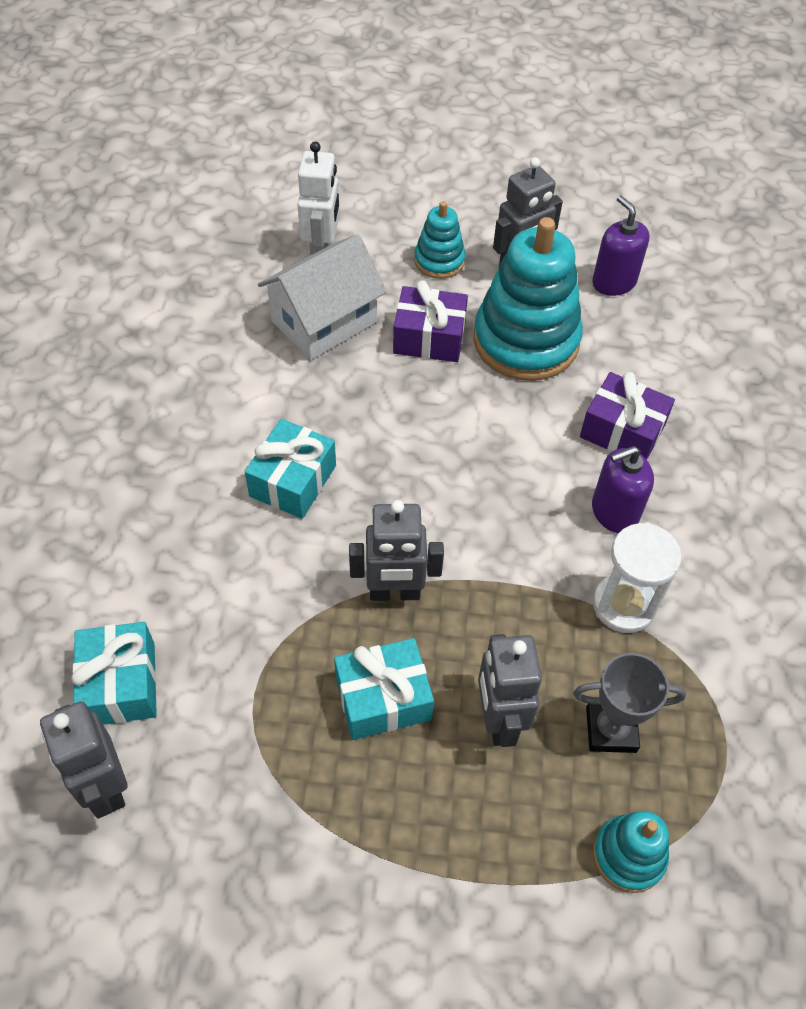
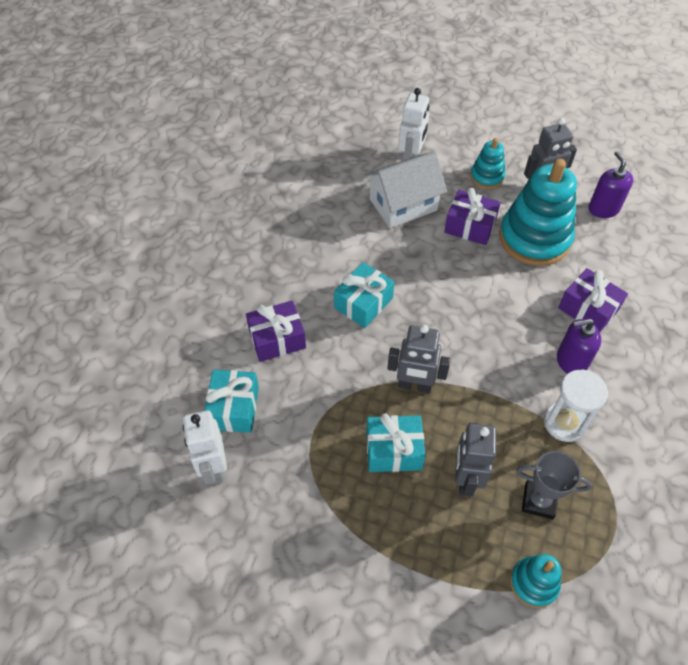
camera: 15 degrees right, 0 degrees up
(105, 786) = (213, 468): grey robot -> white robot
(169, 561) = (277, 339): none -> purple gift

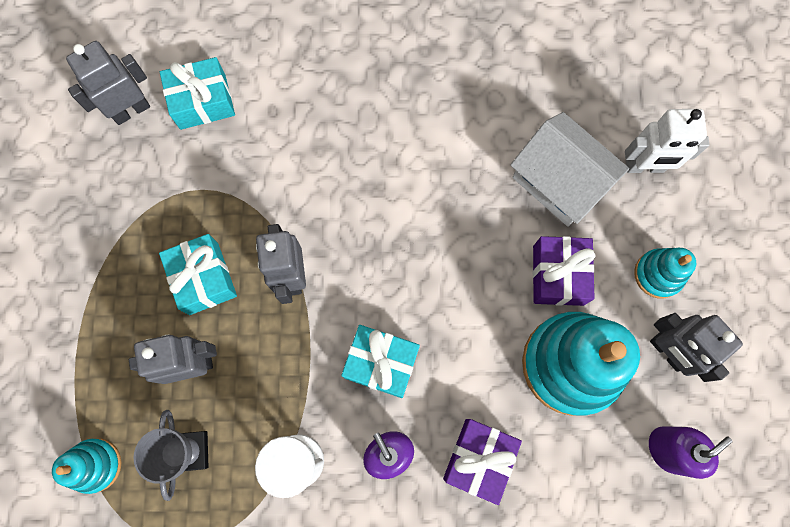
camera: 70 degrees right, 20 degrees up
(213, 468) = (131, 110): white robot -> grey robot
(277, 339) = (302, 110): purple gift -> none
(363, 303) = (385, 184): turquoise gift -> turquoise gift (381, 363)

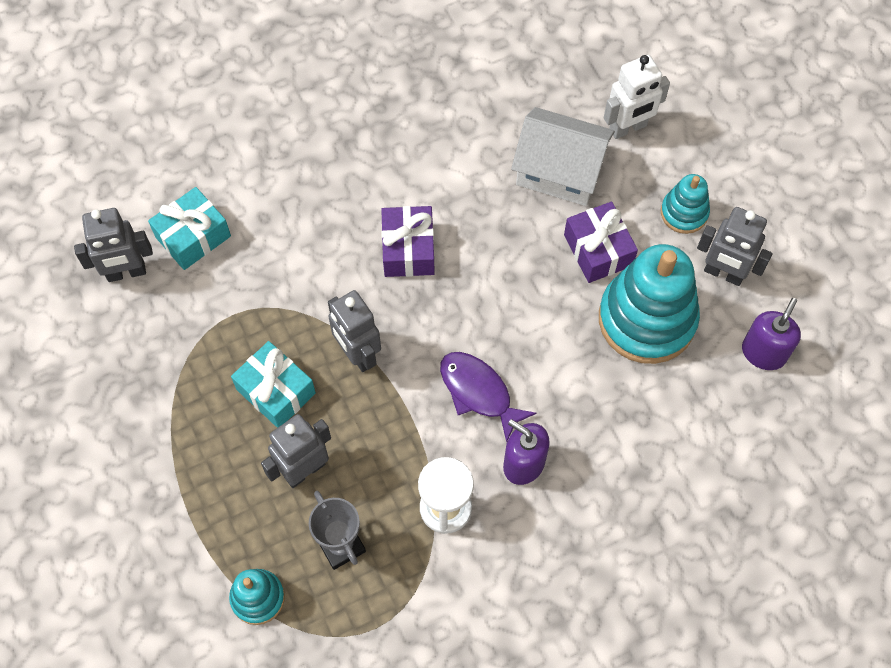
camera: 25 degrees left, 10 degrees down
(131, 110) = (126, 272): grey robot -> grey robot turned 135 degrees counterclockwise
(381, 363) = (478, 392): turquoise gift -> purple fish
(479, 459) = (606, 433): purple gift -> purple gift (408, 249)

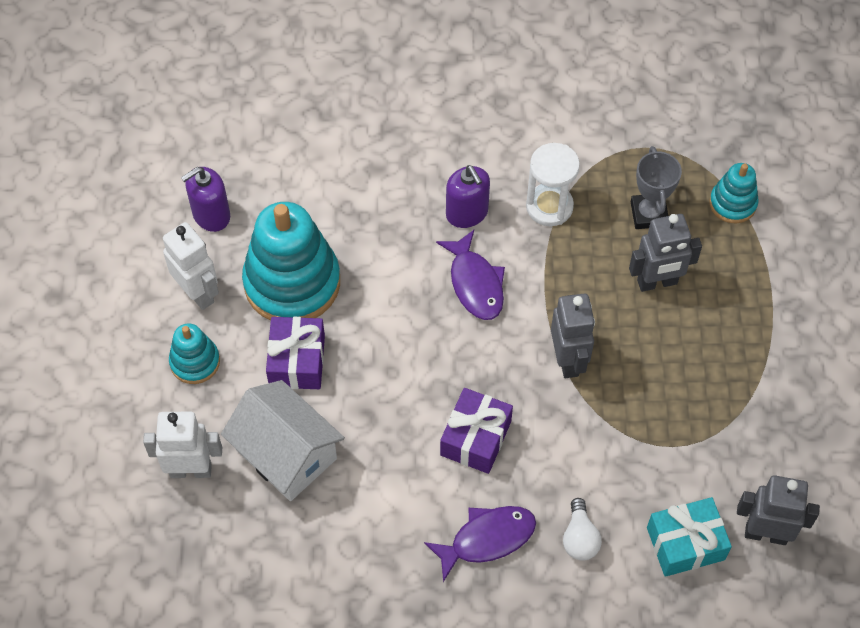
camera: 155 degrees left, 5 degrees down
(276, 391) = (657, 358): turquoise gift -> none
(284, 205) = (579, 538): none -> white light bulb
(360, 174) = (487, 539): none -> purple fish
(723, 273) = (198, 293): grey robot -> white robot

